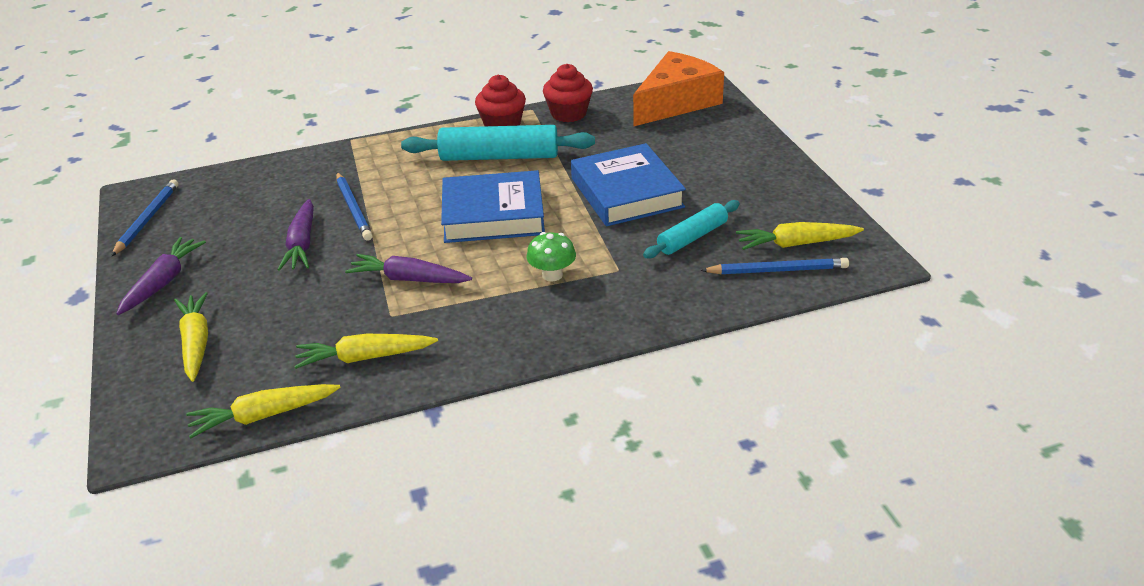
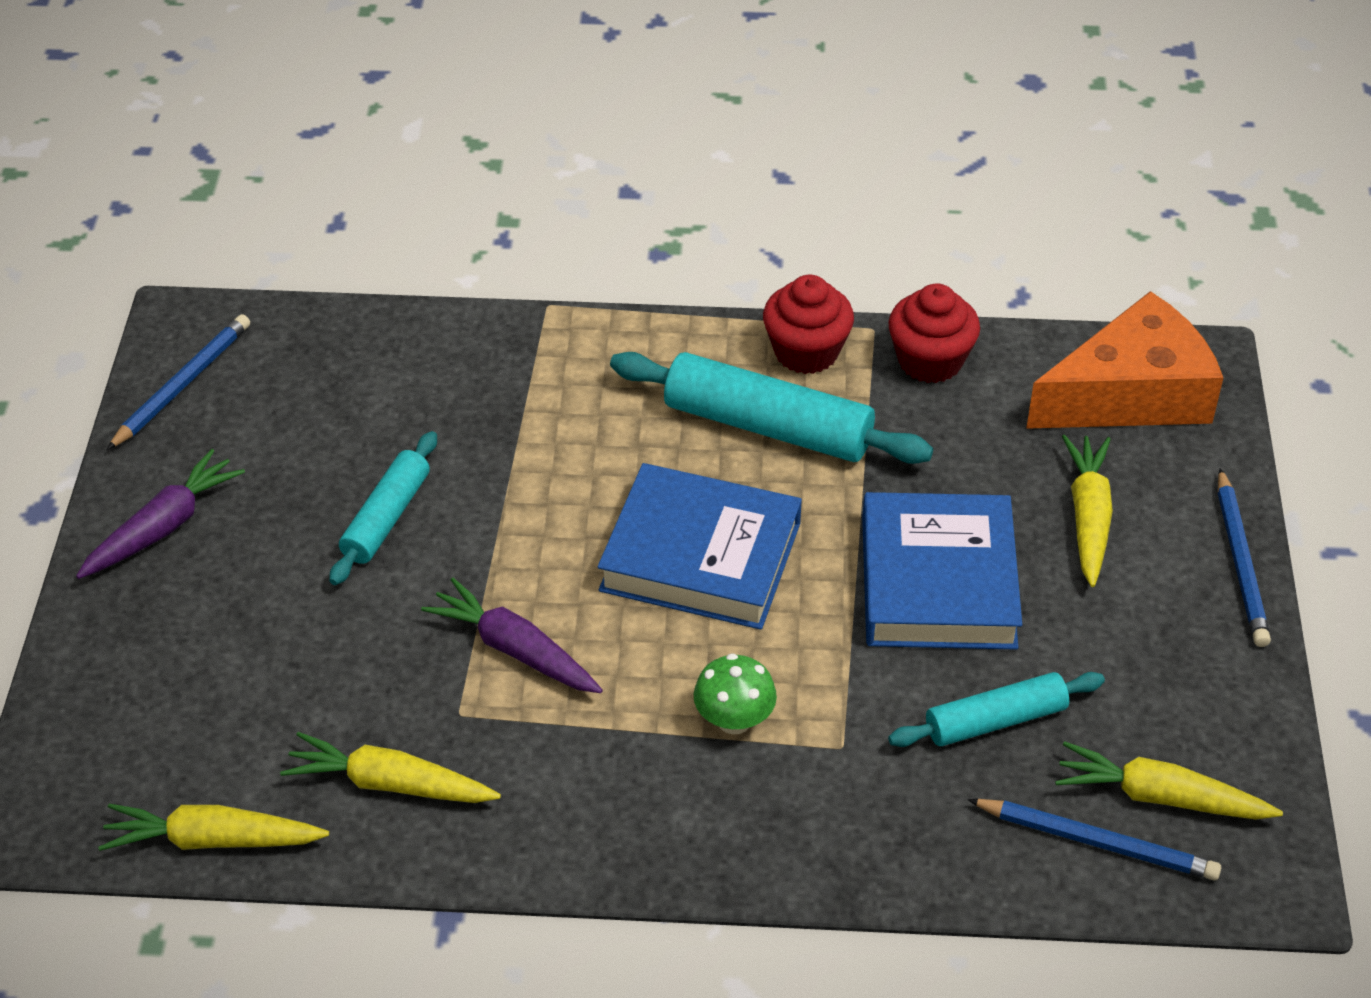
camera: 20 degrees right, 10 degrees up
(196, 343) = (169, 666): yellow carrot -> yellow carrot (1088, 516)
(302, 244) = (386, 518): purple carrot -> turquoise rolling pin
(353, 208) = (491, 467): blue pencil -> blue pencil (1240, 562)

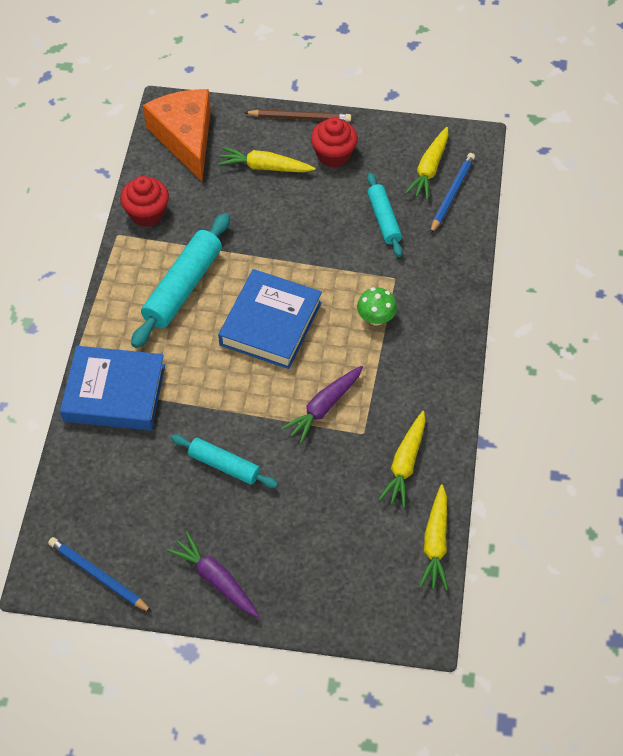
camera: 85 degrees left, 10 degrees up
(806, 352) = (130, 265): red cupcake -> red cupcake (333, 155)
(938, 582) = (298, 230): blue book -> blue book (114, 393)
(1240, 562) = (299, 118): blue pencil -> brown pencil

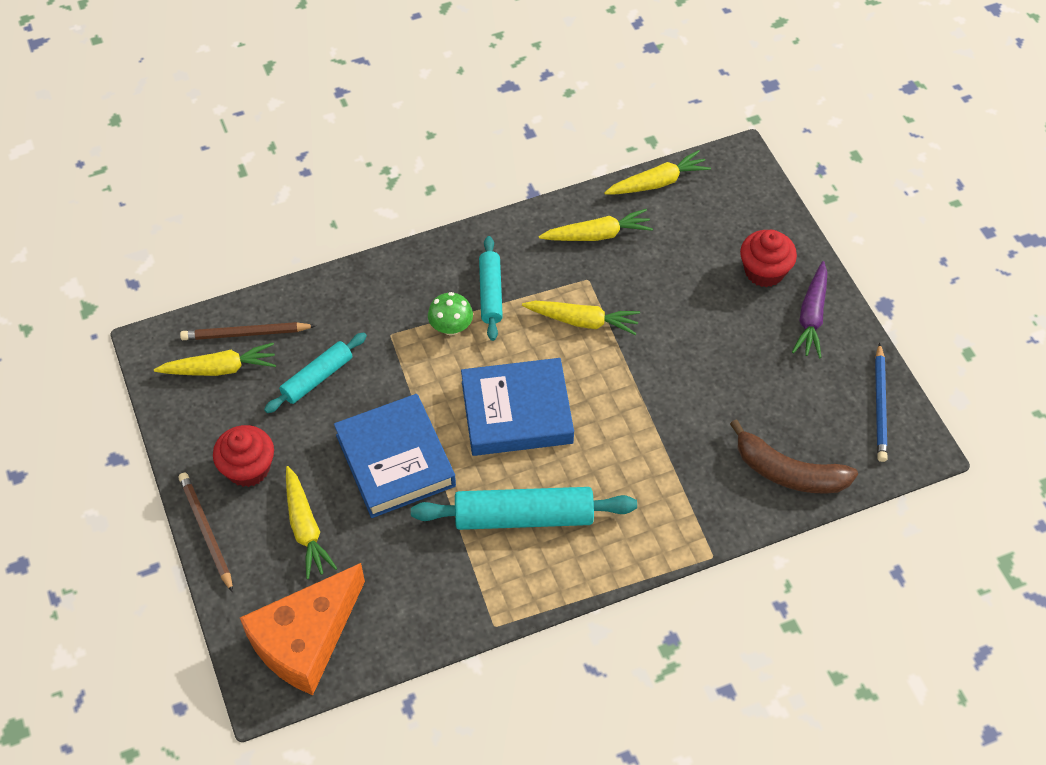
camera: 120 degrees left, 0 degrees up
(92, 471) = (788, 472): none -> brown banana
(114, 393) = (693, 505): blue book -> blue book (395, 460)
(147, 213) = (446, 612): red cupcake -> red cupcake (764, 271)
(224, 465) = (700, 368): turquoise rolling pin -> turquoise rolling pin (490, 293)
(323, 408) = (583, 321): purple carrot -> yellow carrot
(452, 194) = (246, 333): blue pencil -> brown pencil

